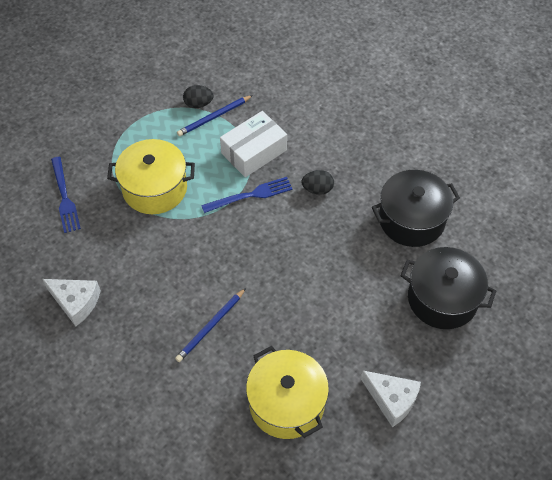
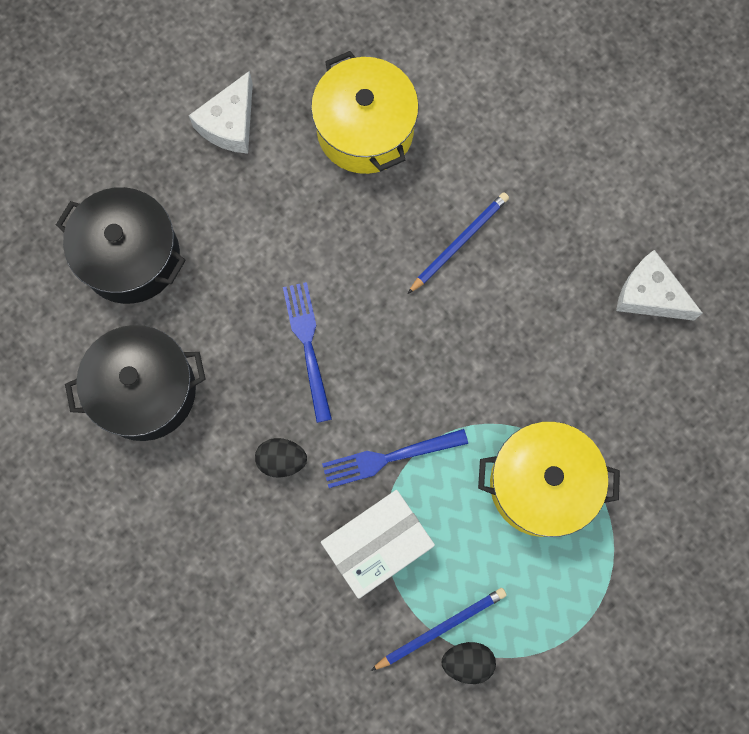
camera: 175 degrees left, 20 degrees up
(65, 197) = (684, 479): blue fork -> blue fork (307, 345)
(392, 399) = (230, 123): white cheese -> white cheese turned 105 degrees counterclockwise

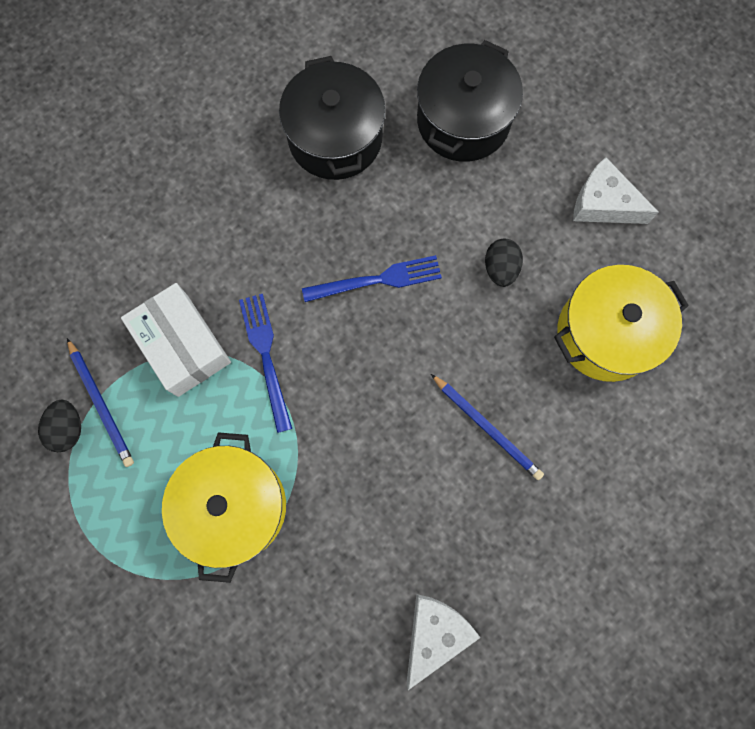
camera: 90 degrees right, 0 degrees up
(282, 460) = (267, 258): black egg -> black egg (500, 268)

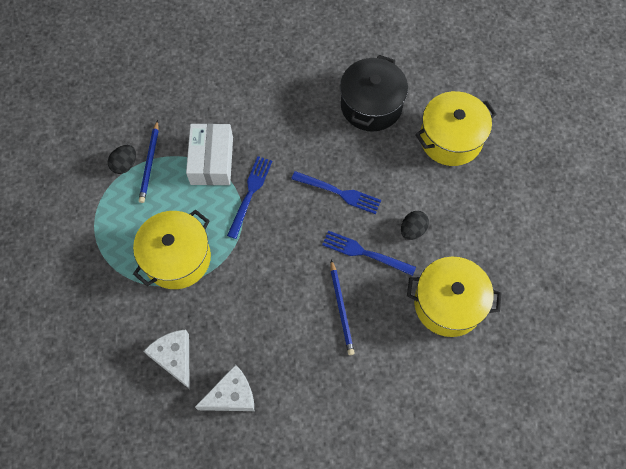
camera: 35 degrees right, 10 degrees down
(463, 120) = (450, 139): black pot -> yellow pot
(464, 337) = (364, 253): none -> blue fork
(603, 203) = (500, 233): white cheese -> white cheese (174, 357)

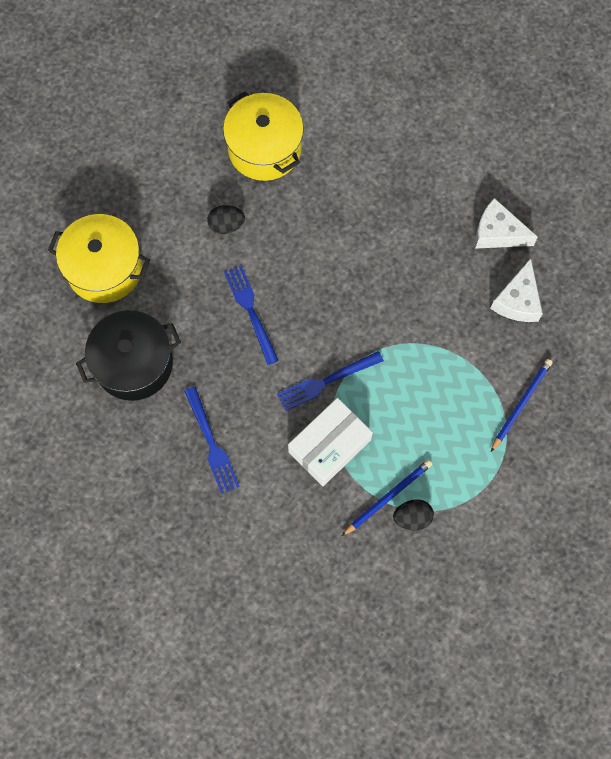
camera: 135 degrees left, 5 degrees up
(177, 258) = (443, 381): yellow pot -> none
(341, 309) = (350, 218): blue pencil -> blue pencil (521, 404)
(364, 253) = (285, 243): blue fork -> blue fork (212, 444)

